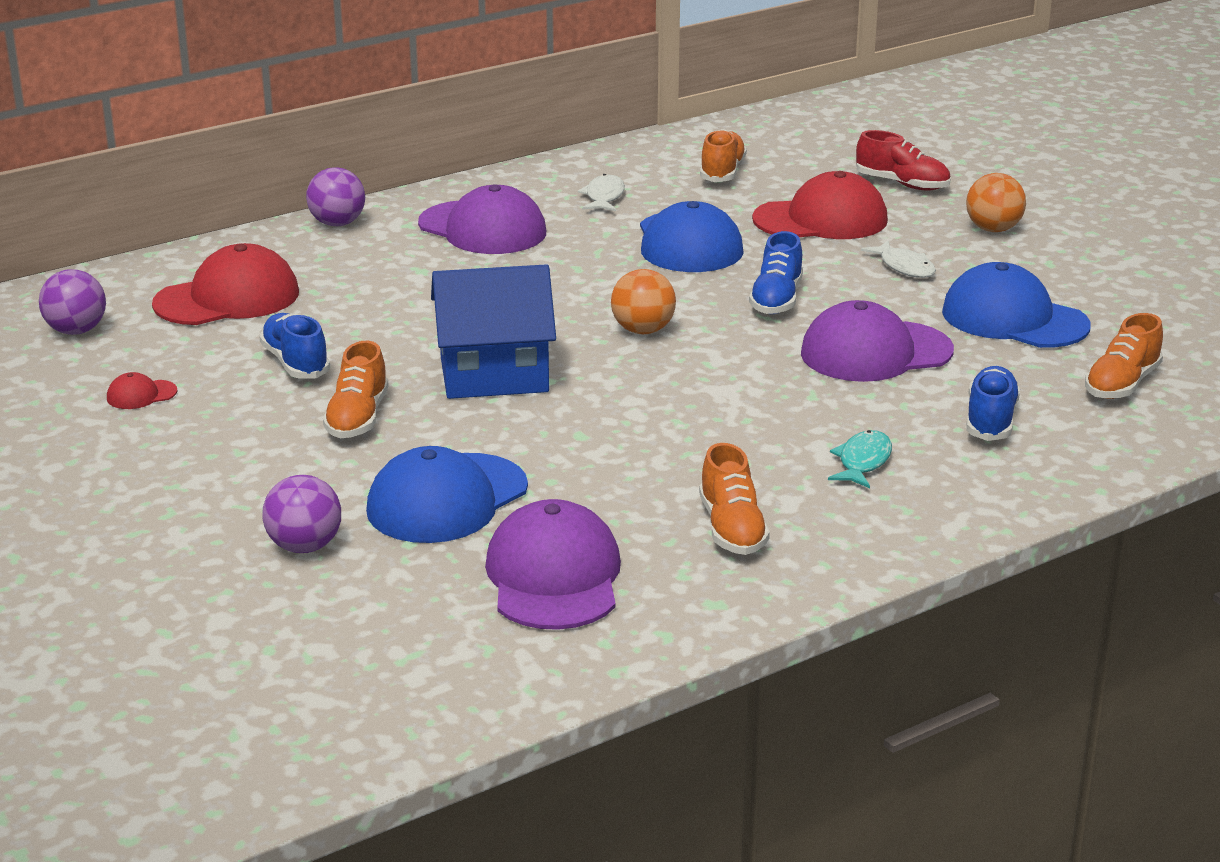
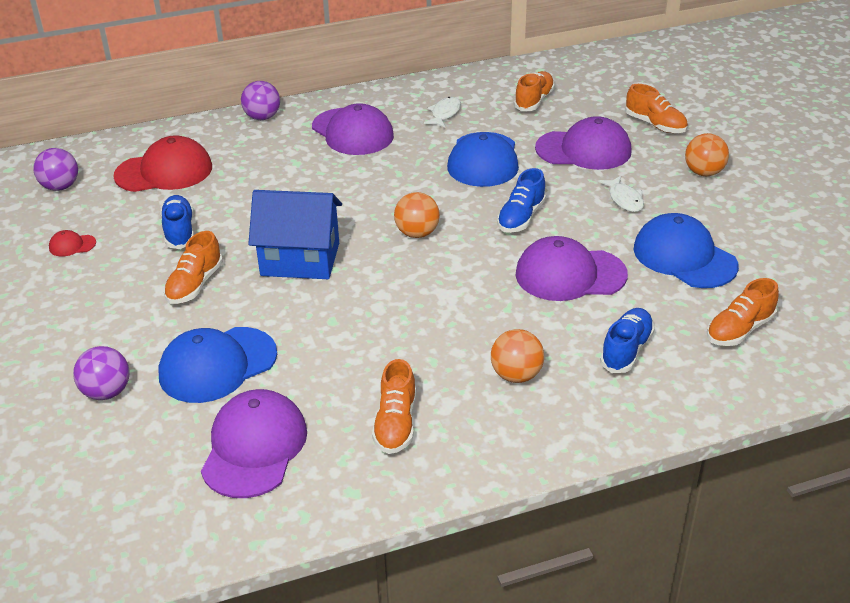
camera: 15 degrees right, 10 degrees up
(821, 220) = (583, 150): red cap -> purple cap
(863, 462) = (516, 375): turquoise fish -> orange ball
(902, 184) = (655, 125): red shoe -> orange shoe

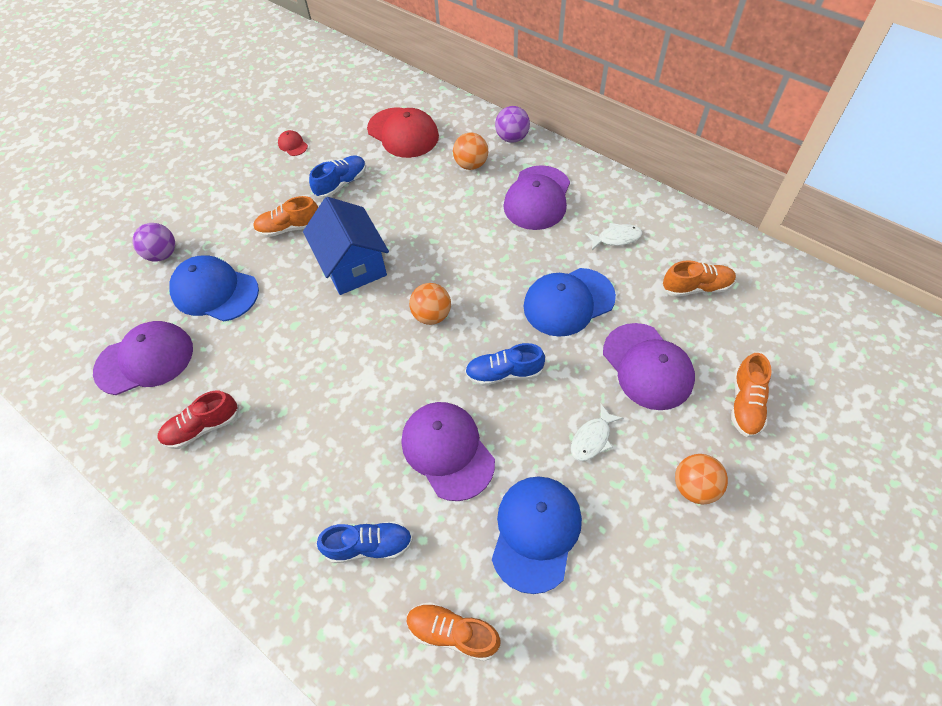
camera: 60 degrees right, 20 degrees up
(60, 187) = (349, 99): purple ball -> none
(396, 424) = (203, 427): orange shoe -> red shoe
(516, 375) = (294, 477): orange ball -> orange ball (471, 164)

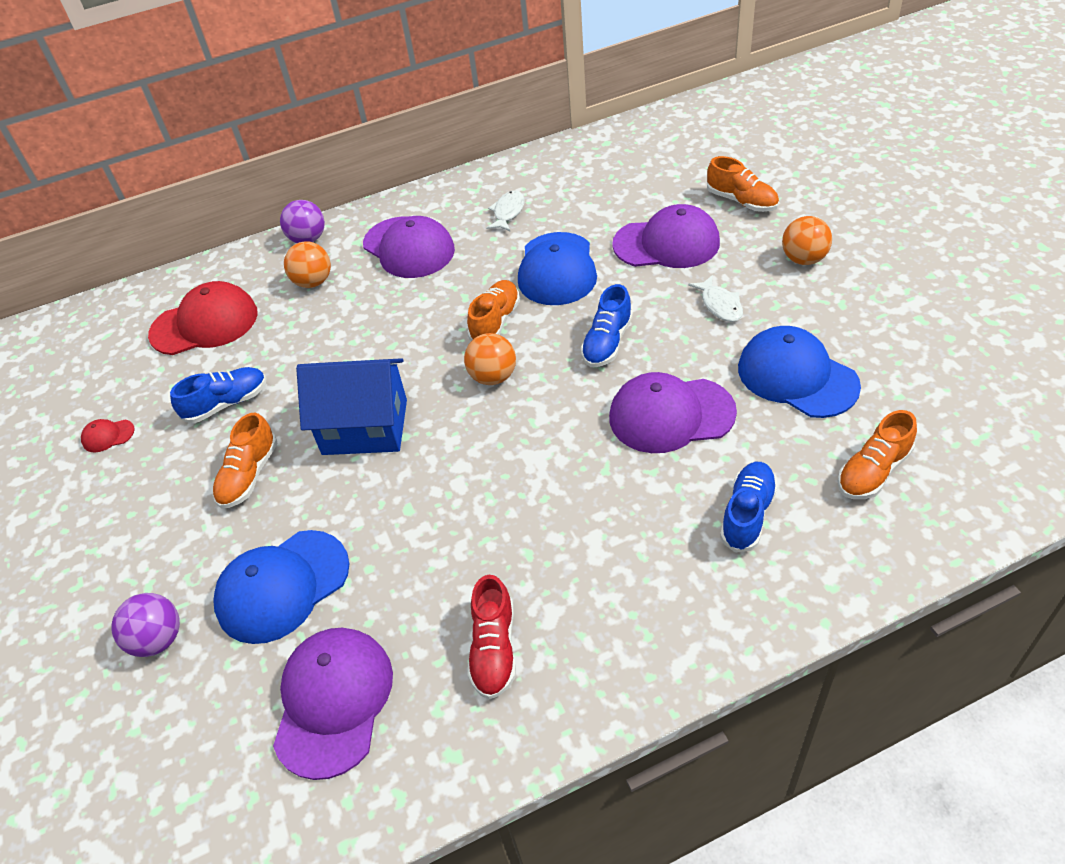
camera: 60 degrees left, 10 degrees down
(341, 184) = (227, 403): blue shoe -> blue shoe turned 75 degrees clockwise
(696, 287) = (604, 184): orange shoe -> orange shoe (495, 321)

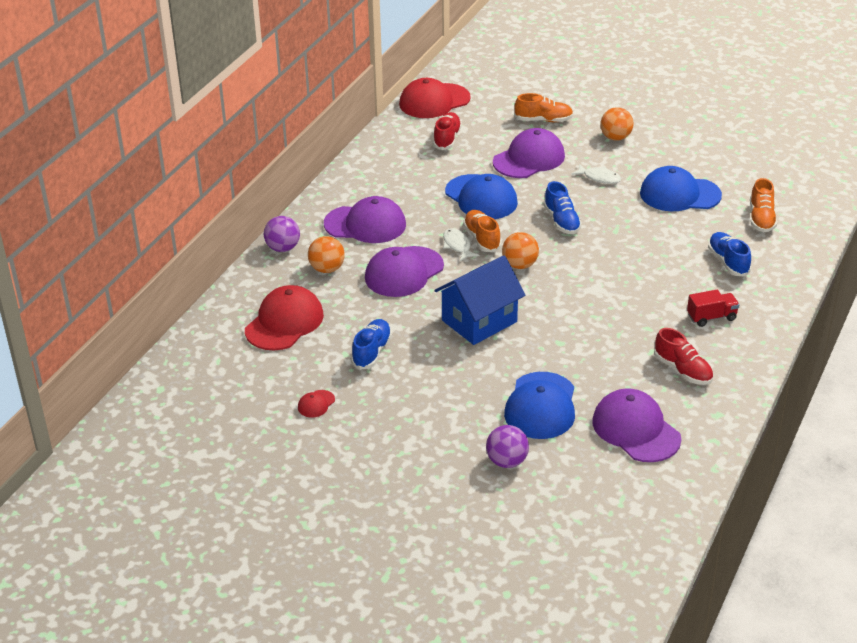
camera: 45 degrees left, 10 degrees down
(249, 475) = (443, 375): orange shoe -> none
(508, 212) = (404, 179): white fish -> white fish (457, 245)
(608, 182) = (447, 139): none -> red shoe
(626, 589) = (711, 317): none -> red truck
(648, 133) = (434, 101): none -> red cap
(671, 415) = (639, 239): purple cap -> purple cap (404, 272)

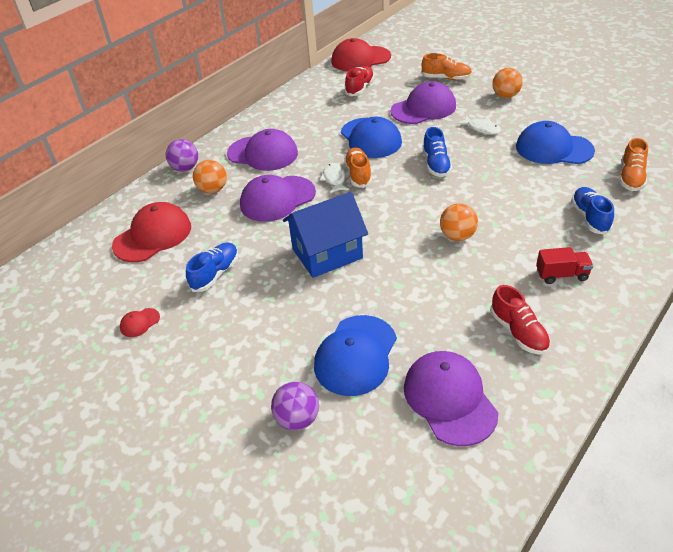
camera: 15 degrees right, 5 degrees up
(520, 265) = (384, 202): orange ball -> orange ball (457, 236)

